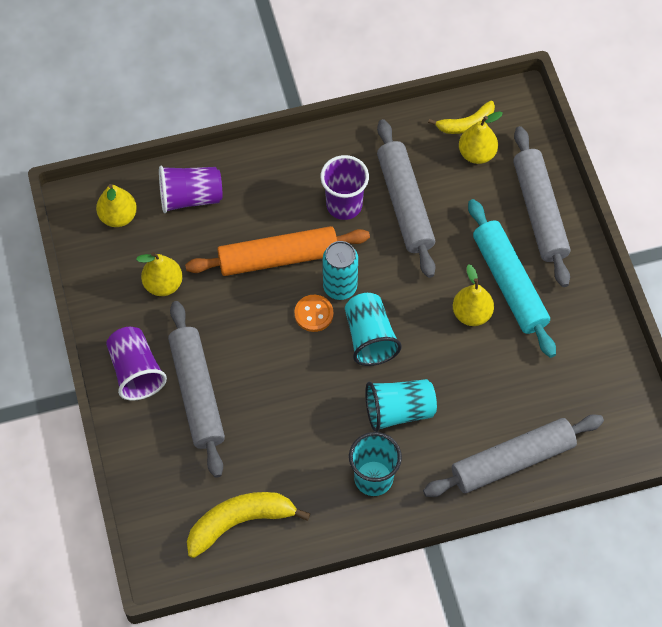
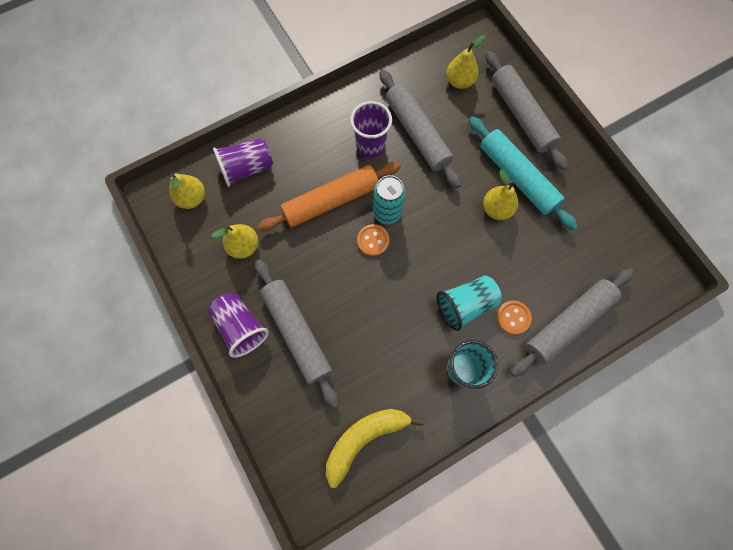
camera: 15 degrees left, 10 degrees up
(369, 337) = (423, 249): turquoise cup -> none
(450, 438) = (513, 317): none -> orange button
(466, 124) = (444, 60): yellow banana -> none

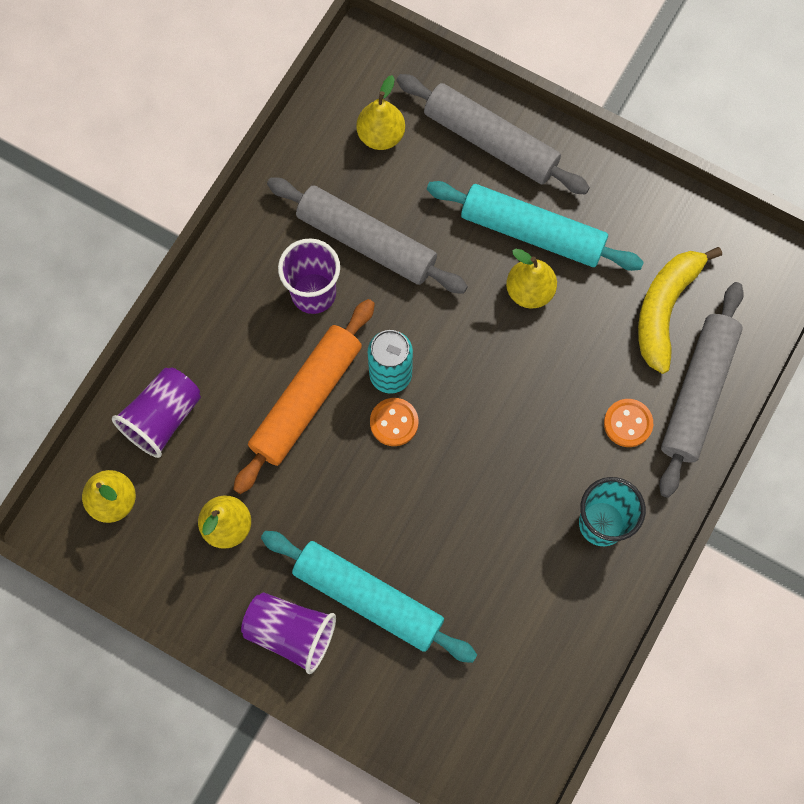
camera: 30 degrees left, 0 degrees up
(296, 333) = (368, 598): grey rolling pin -> turquoise rolling pin
(365, 438) = (531, 678): yellow banana -> yellow banana (665, 309)
(465, 305) = (560, 440): turquoise cup -> none

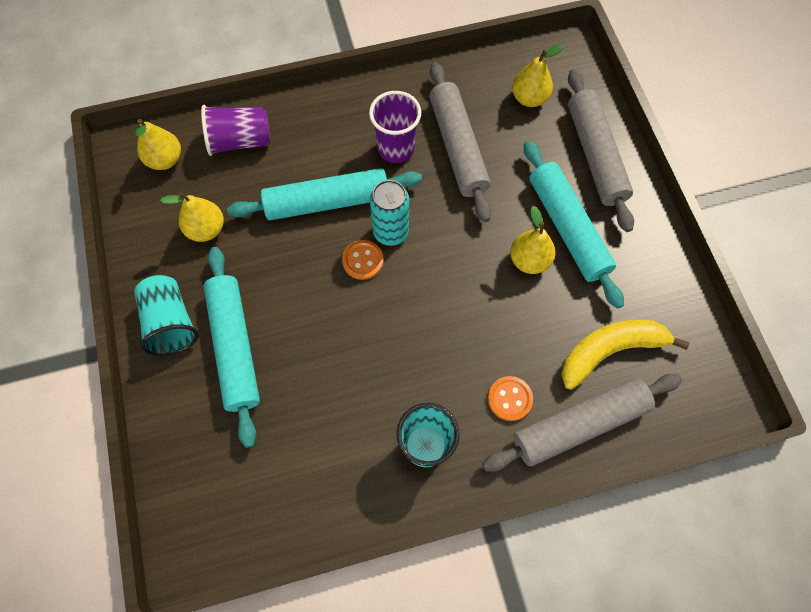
camera: 45 degrees right, 5 degrees down
(291, 633) = (171, 322): purple cup -> turquoise cup
(307, 400) = (327, 202): orange rolling pin -> turquoise rolling pin

